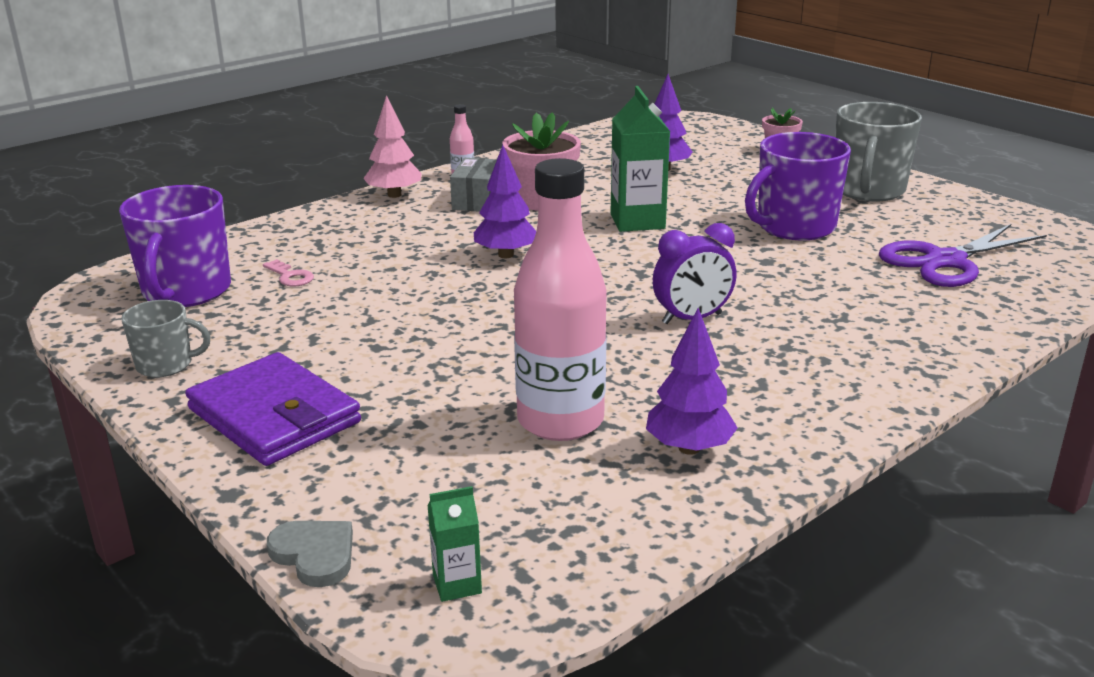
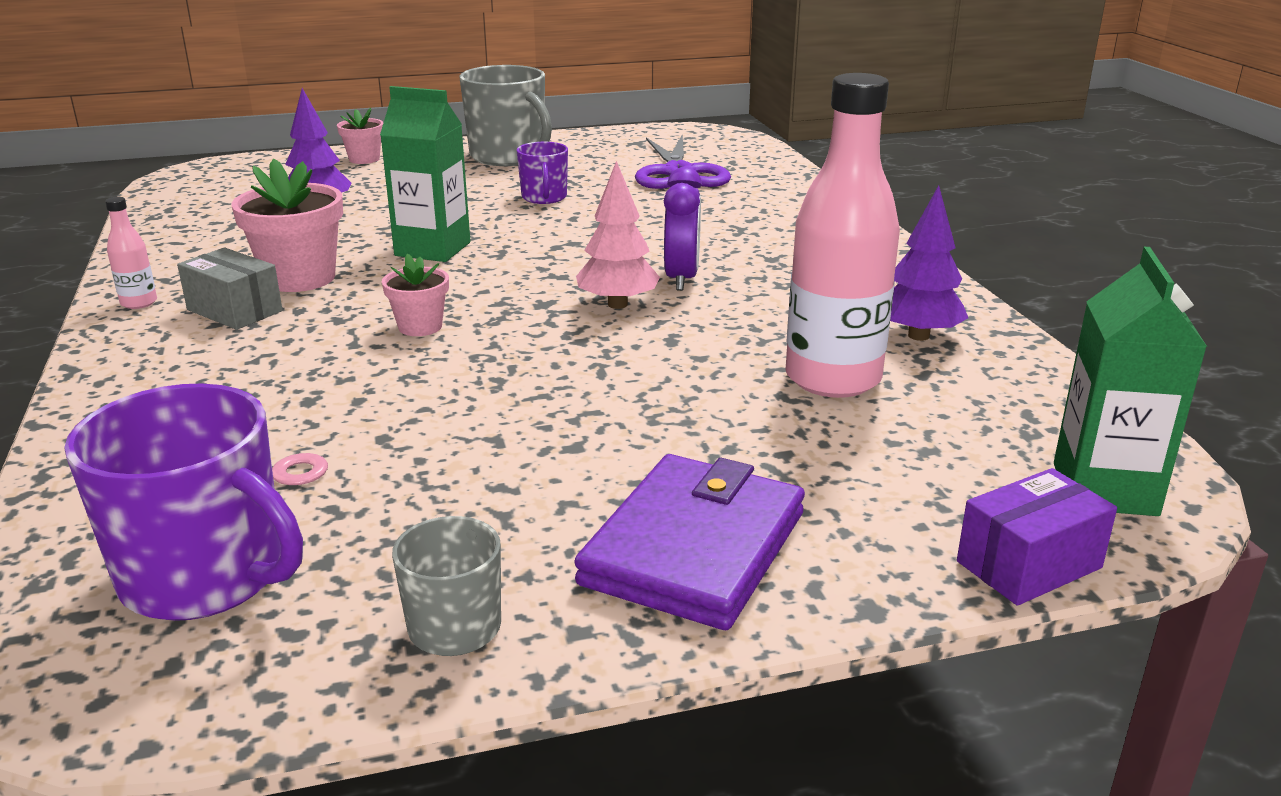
camera: 65 degrees left, 0 degrees up
(274, 416) = (694, 548): purple wallet -> purple wallet turned 45 degrees counterclockwise
(315, 555) = (1028, 564): grey heart -> purple box
(394, 195) = (119, 355): pink tree -> pink tree (617, 304)
(457, 584) = (1104, 489): green carton -> green carton, size x1.97
(506, 255) = (420, 327): purple tree -> pink flower pot
(794, 227) = (544, 197): purple mug -> purple mug, size x0.55

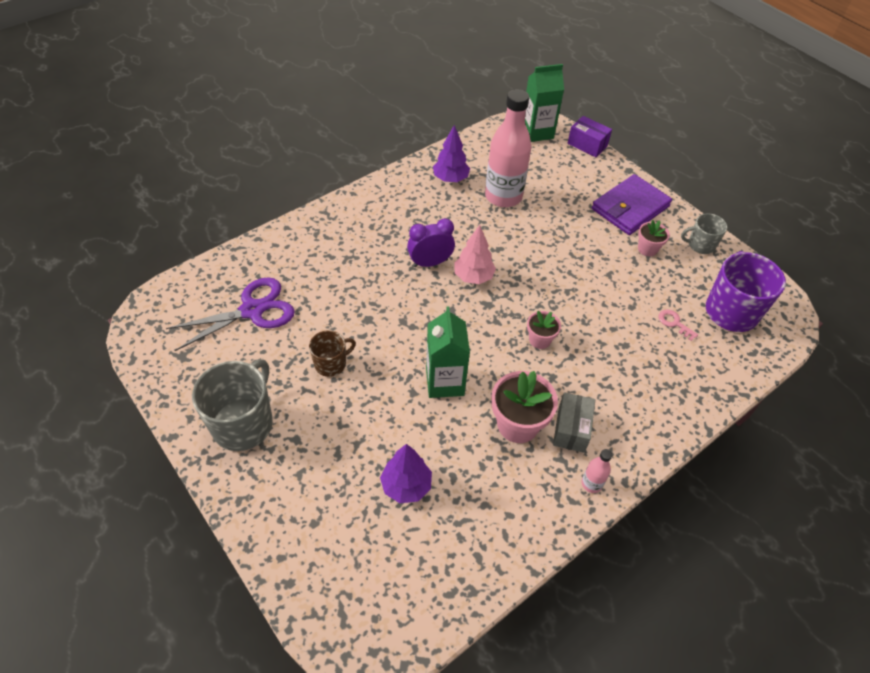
camera: 115 degrees left, 25 degrees up
(364, 159) = (281, 525): pink flower pot -> pink flower pot (647, 249)
(544, 197) = (331, 364): purple mug -> brown mug
(694, 548) = (630, 208): purple wallet -> purple wallet turned 45 degrees counterclockwise

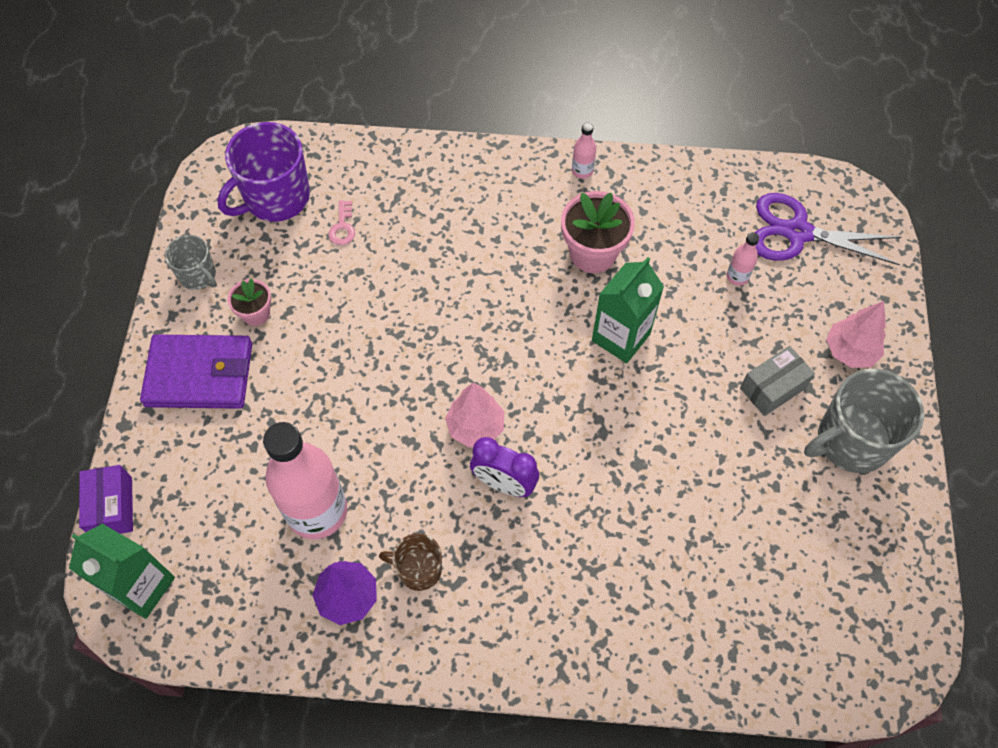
camera: 135 degrees left, 10 degrees up
(252, 310) = (761, 578): purple scissors -> purple scissors (797, 233)
(282, 489) = (850, 351): none -> pink tree
(331, 364) = (718, 440): brown mug -> brown mug (418, 570)
(406, 486) = (737, 277): purple tree -> pink bottle
(540, 340) = (487, 308): pink flower pot -> none
(571, 429) = (551, 217): grey box -> grey box (772, 388)

